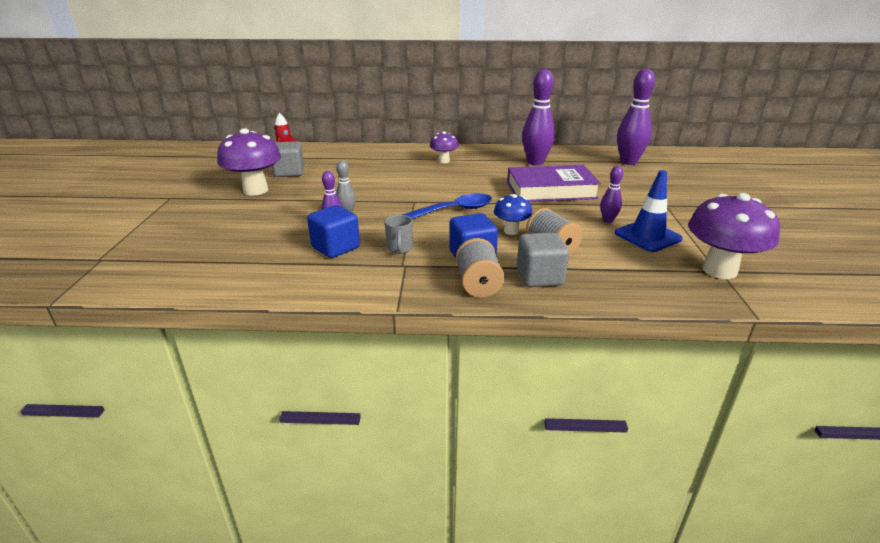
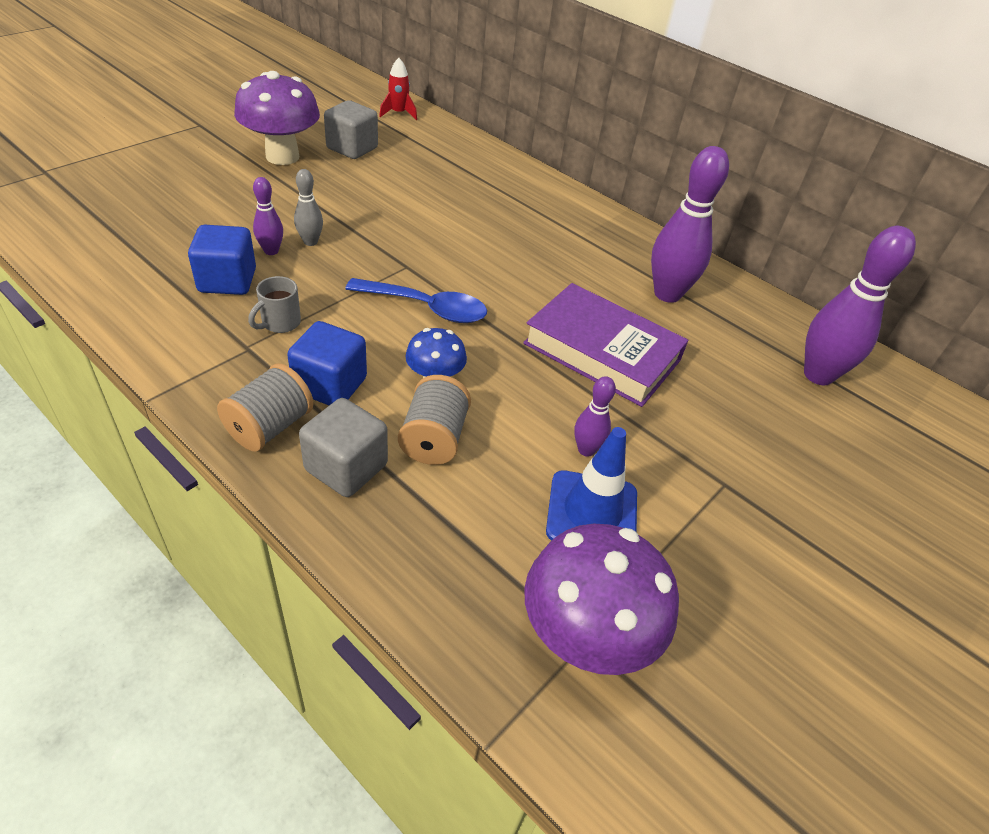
camera: 35 degrees right, 15 degrees up
(444, 161) = (548, 223): purple mushroom -> none

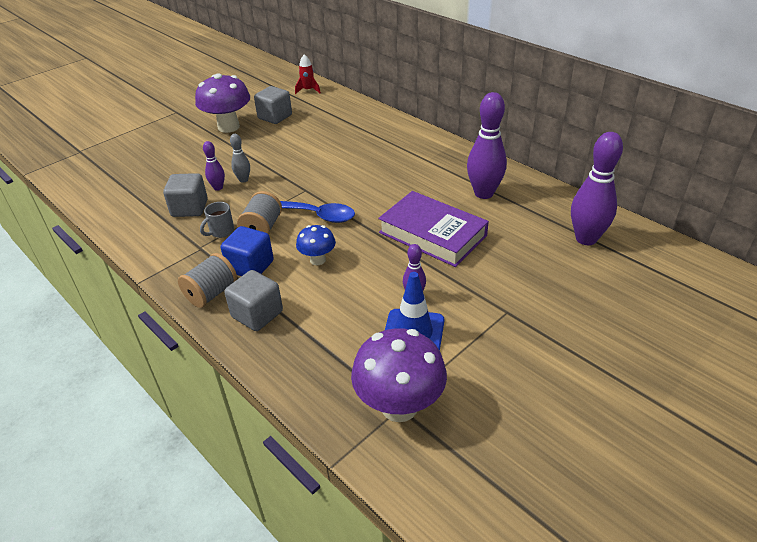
camera: 10 degrees right, 5 degrees down
(227, 281) = (189, 208): blue cube -> grey cube
(434, 439) = (314, 294): grey spool -> grey spool (262, 228)

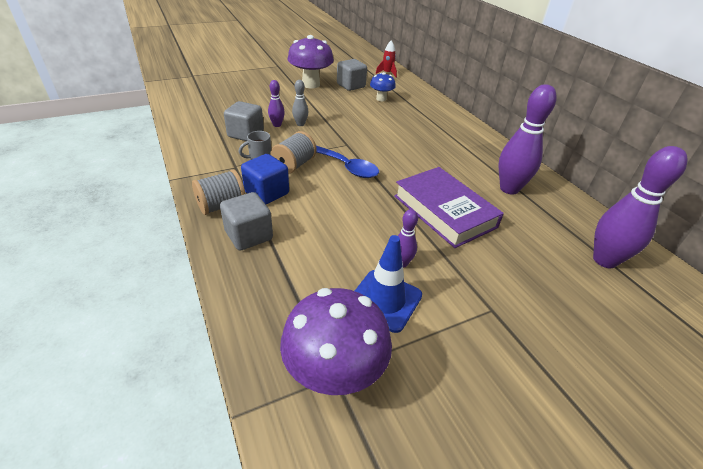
camera: 15 degrees right, 0 degrees up
(317, 260) = (327, 204): blue mushroom -> blue mushroom (381, 99)

